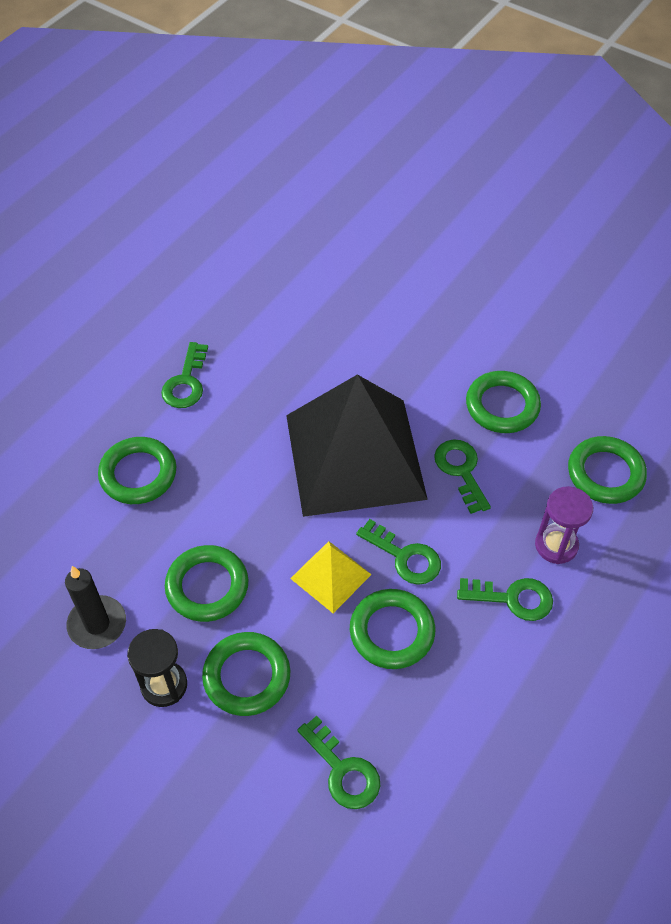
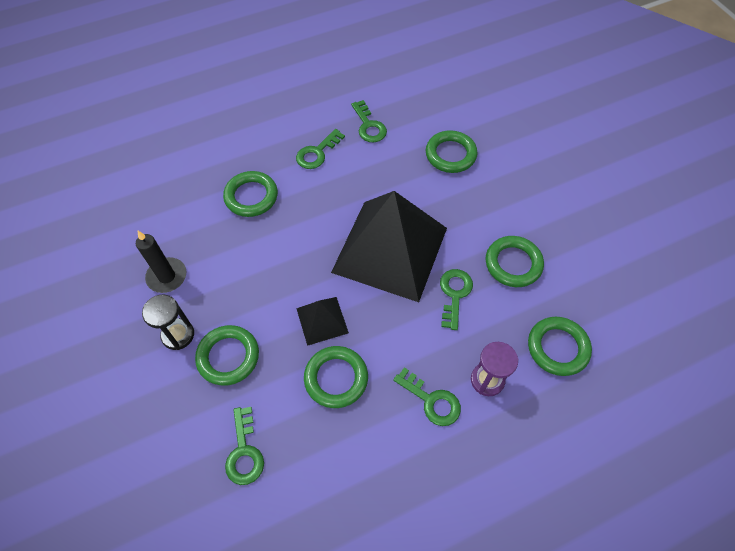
camera: 30 degrees right, 5 degrees up
(207, 586) = (244, 287): green ring -> green ring (450, 154)
(331, 576) = (322, 320): yellow pyramid -> black pyramid
(405, 557) = (378, 333): green key -> green key (369, 126)

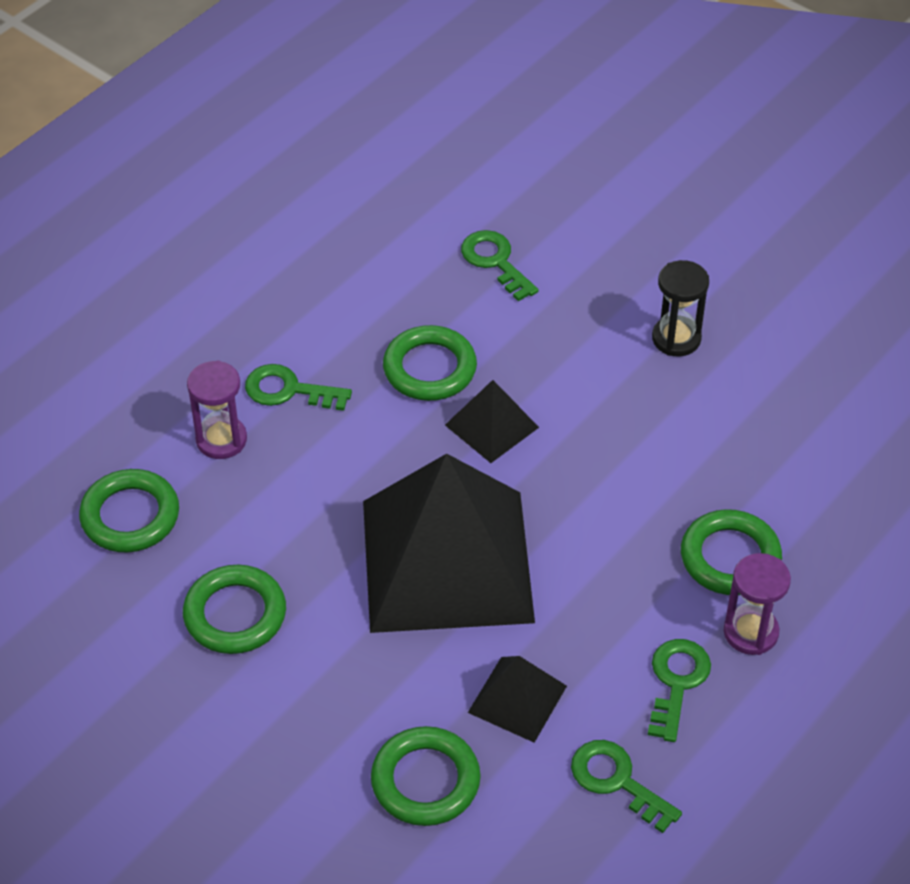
camera: 155 degrees right, 10 degrees down
(167, 276) = (756, 397): black candle -> none
(228, 357) = (589, 340): green ring -> none
(269, 161) = (750, 632): none -> purple hourglass
(392, 172) = (517, 699): none -> black pyramid
(454, 294) = (313, 532): green key -> none

